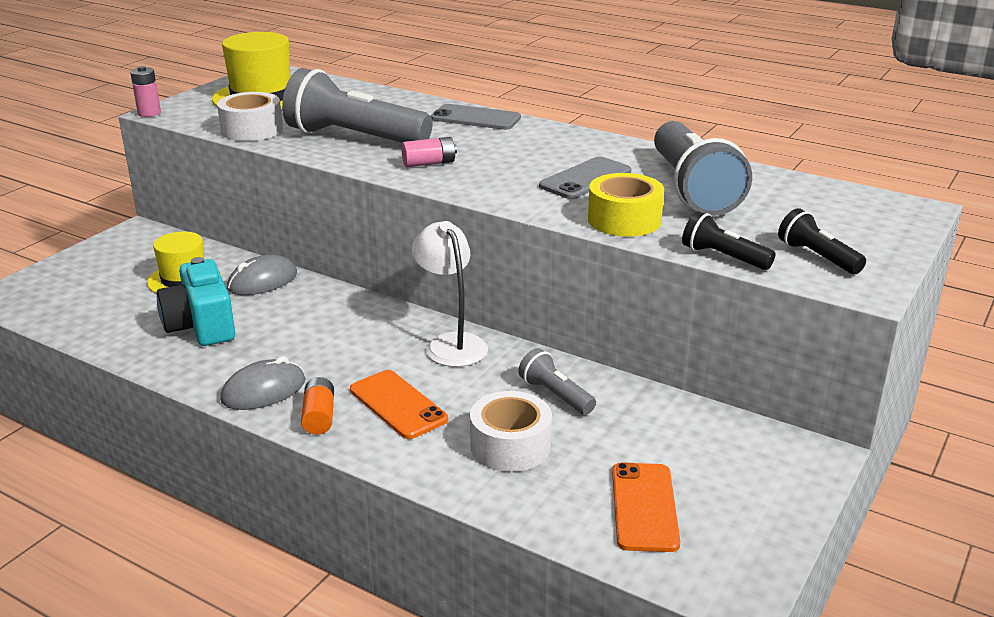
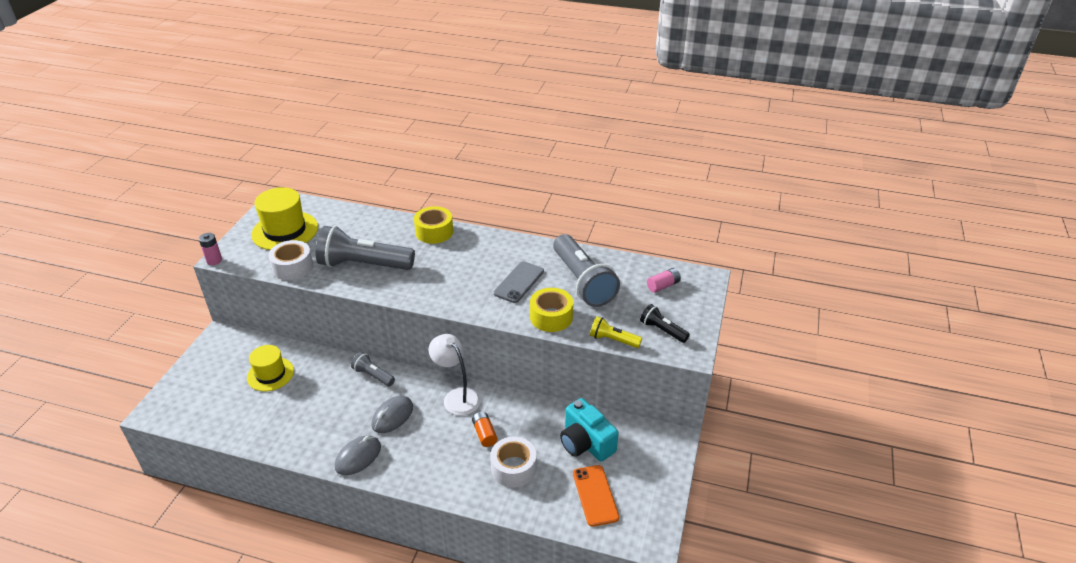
camera: 15 degrees left, 10 degrees up
(201, 326) = (298, 412): turquoise camera -> turquoise camera (586, 443)
(262, 281) = (322, 366): grey mouse -> grey mouse (392, 416)
(319, 417) = (398, 470): orange battery -> orange battery (484, 434)
(398, 404) = (441, 451): orange phone -> none
(429, 163) = (420, 283): pink battery -> pink battery (663, 285)
(475, 118) = (434, 232): grey phone -> yellow tape
(555, 395) = (528, 425): grey flashlight -> grey flashlight (373, 375)
(723, 257) = (613, 340): black flashlight -> yellow flashlight

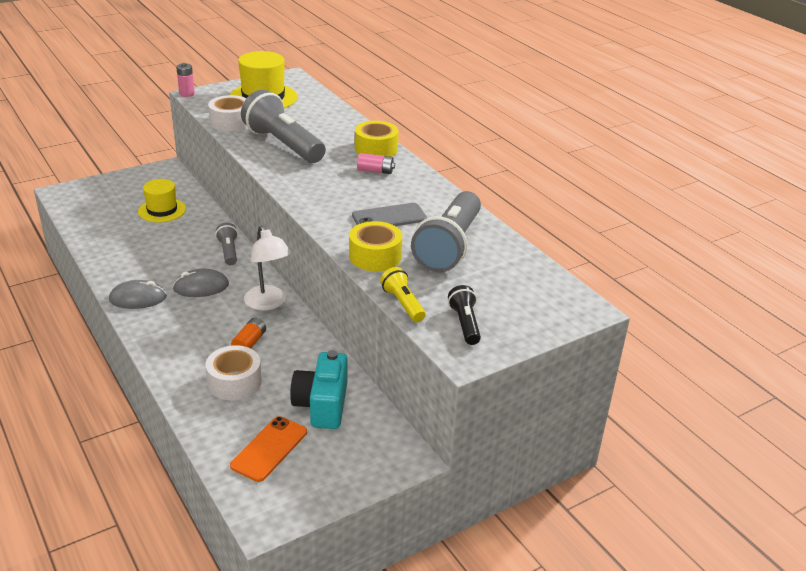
camera: 40 degrees right, 5 degrees down
(457, 396) = (268, 303): white lamp -> white lamp turned 150 degrees clockwise
(663, 285) = (527, 291): pink battery -> pink battery (375, 171)

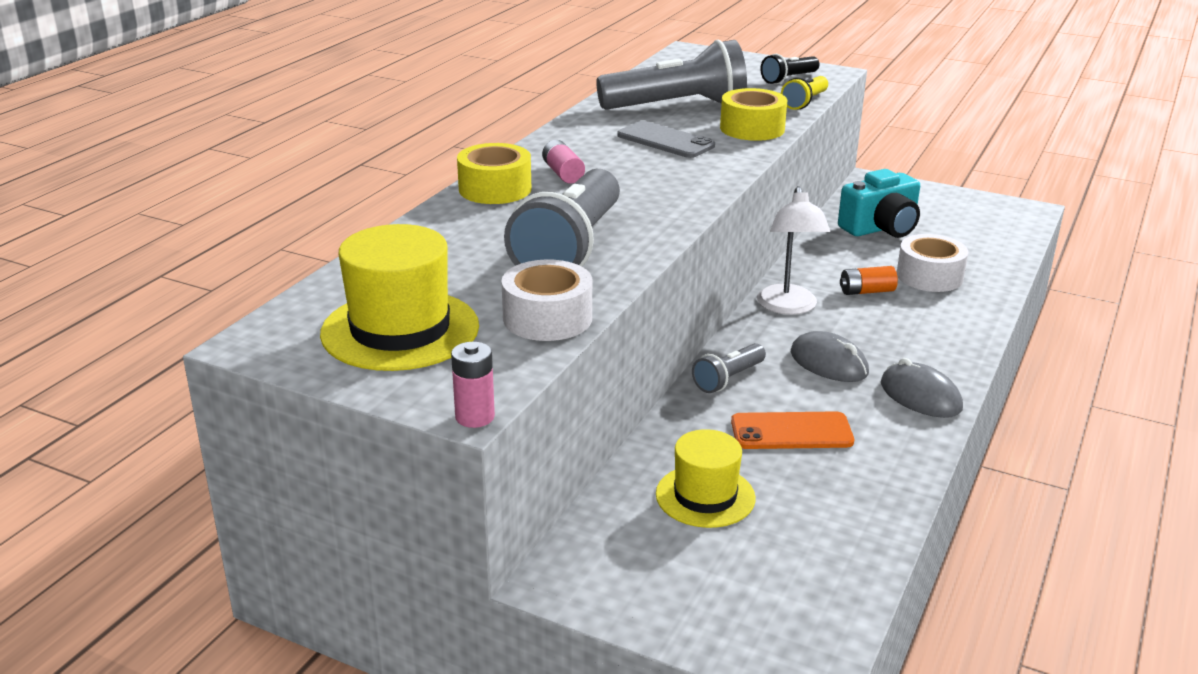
camera: 120 degrees left, 5 degrees down
(268, 303) = (788, 307): white lamp -> white lamp turned 150 degrees clockwise
(269, 449) = (967, 232): orange phone -> orange phone (791, 432)

